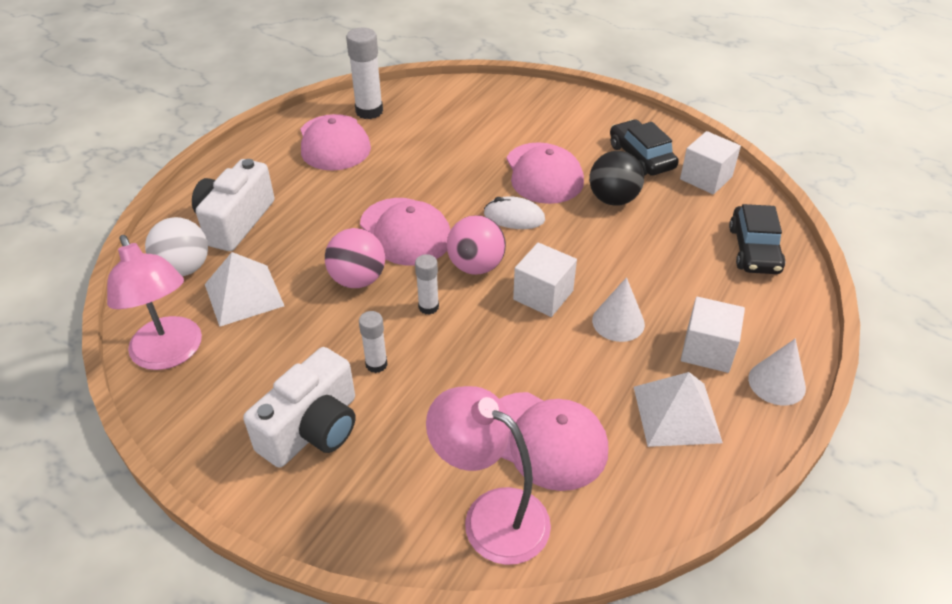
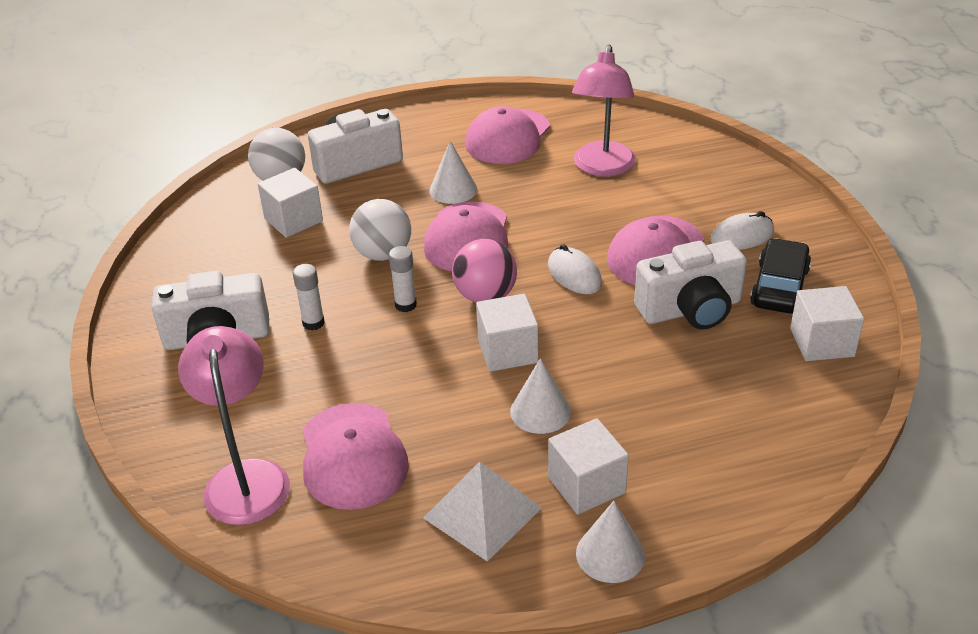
camera: 45 degrees right, 5 degrees down
(170, 354) = (200, 234): pink lamp -> pink lamp (602, 167)
(243, 295) = (293, 220): white pyramid -> white cube
(345, 202) = (453, 189): none -> white cone
(358, 279) = (383, 254): pink ball -> white ball
(369, 111) = (573, 123): white glue stick -> none
(579, 136) = (742, 236): none -> white mouse
(613, 199) = (691, 309): black ball -> white camera
(754, 250) = (770, 434): black car -> none

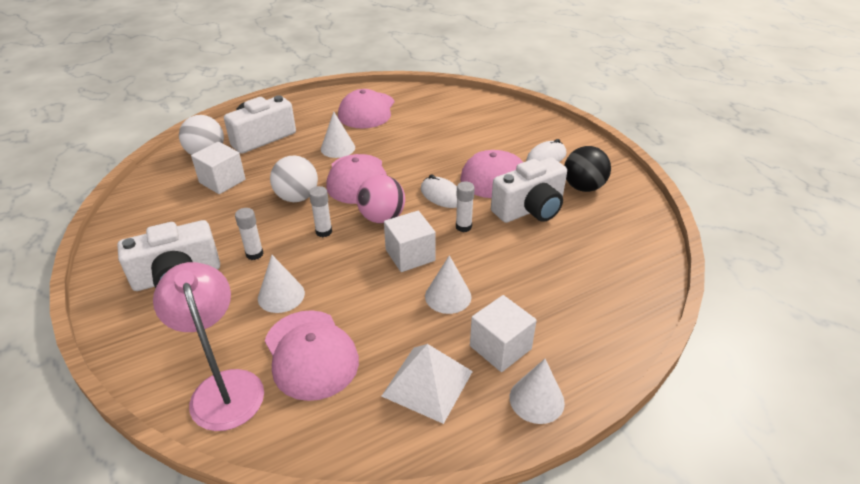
camera: 15 degrees left, 0 degrees up
(334, 380) = (281, 295): none -> white cone
(590, 322) = (463, 227): none -> white glue stick
(602, 167) = (438, 124): pink lamp -> none
(779, 287) = (583, 187): black car -> black ball
(822, 342) = (625, 220): white cube -> none

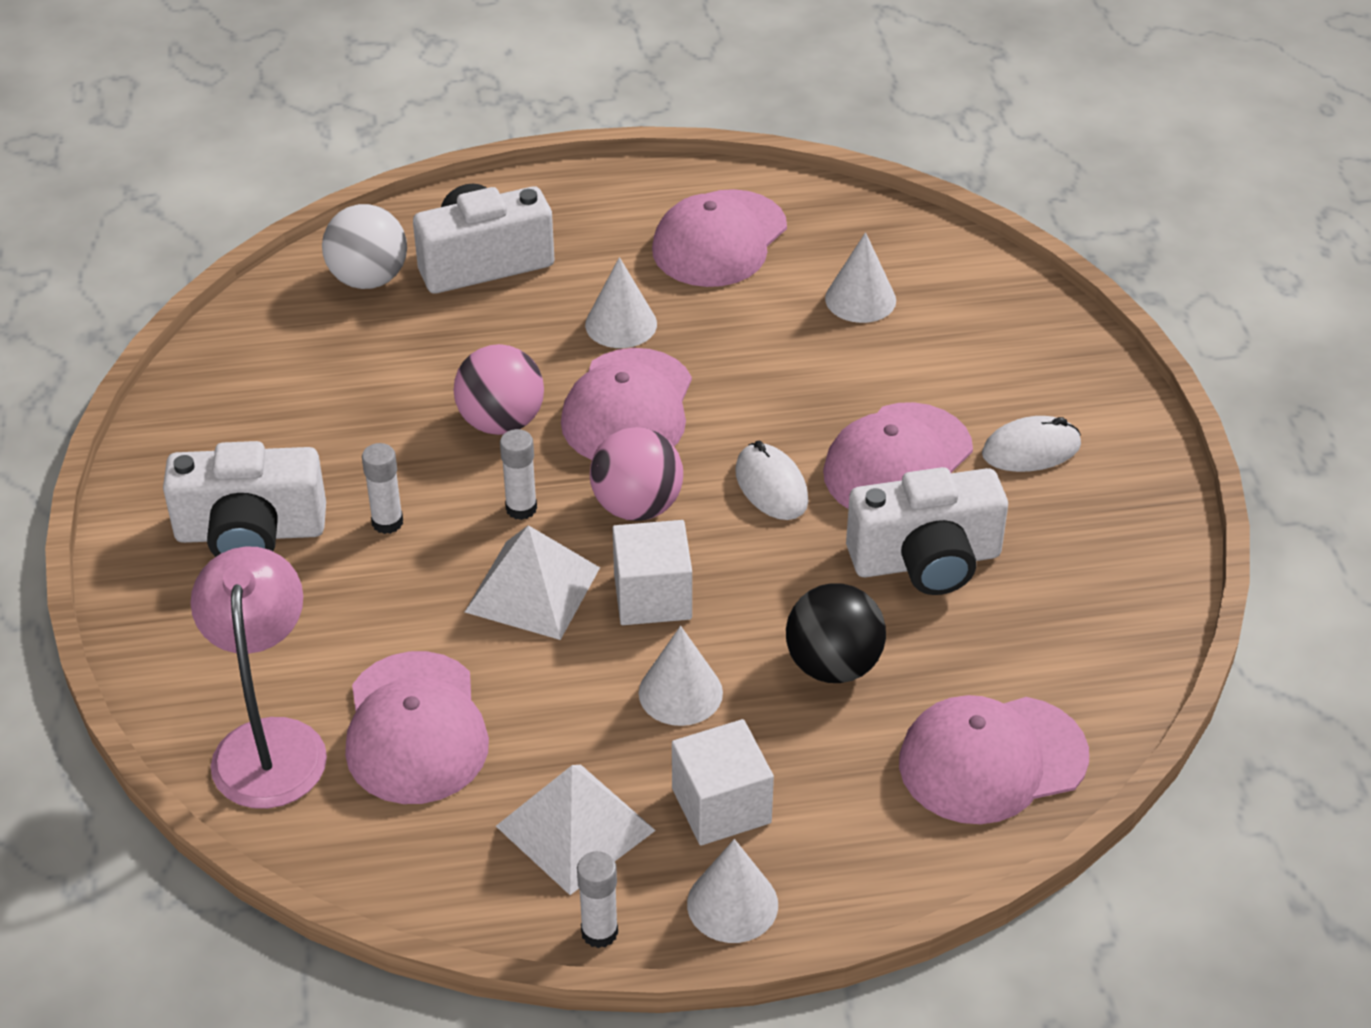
camera: 20 degrees right, 5 degrees up
(222, 181) = (379, 351): white cube -> none
(281, 295) = (405, 613): white cone -> white cone (860, 299)
(297, 197) = (501, 422): white ball -> pink ball
(346, 267) = (532, 589): none -> white pyramid
(463, 227) = (778, 564): white glue stick -> white glue stick (599, 932)
(583, 187) = (1063, 539): black ball -> black ball (833, 665)
(618, 287) = (992, 760): none -> pink cap

